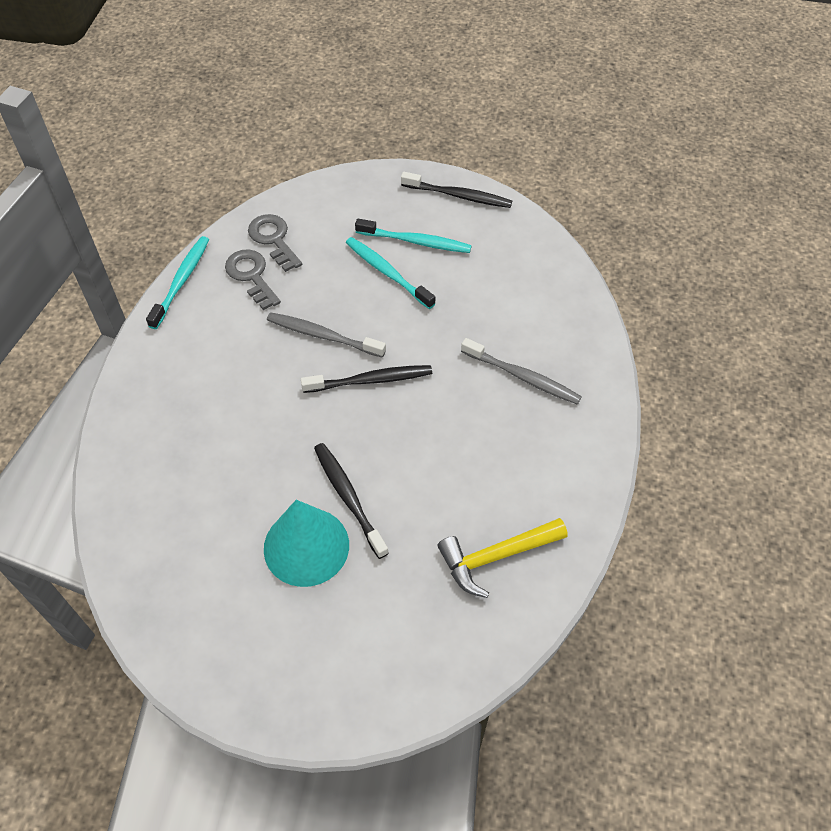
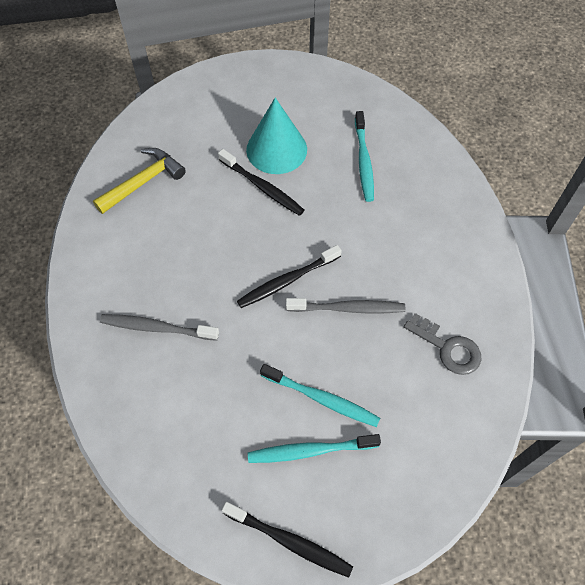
camera: 160 degrees right, 5 degrees up
(181, 281) = (505, 319): turquoise toothbrush -> turquoise toothbrush (363, 161)
(273, 239) = (454, 399): grey key -> none
(458, 195) = (289, 541): black toothbrush -> black toothbrush turned 150 degrees counterclockwise

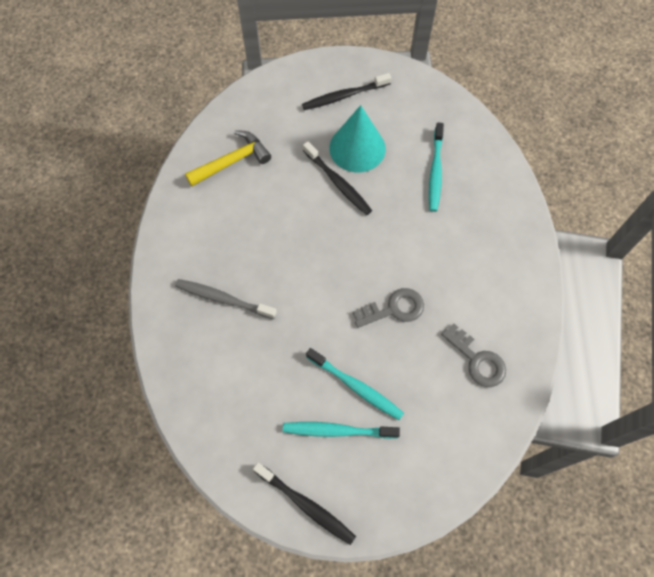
camera: 10 degrees right, 5 degrees up
(287, 280) = (345, 274): black toothbrush -> black toothbrush (344, 96)
(347, 308) = (394, 309): grey toothbrush -> grey key

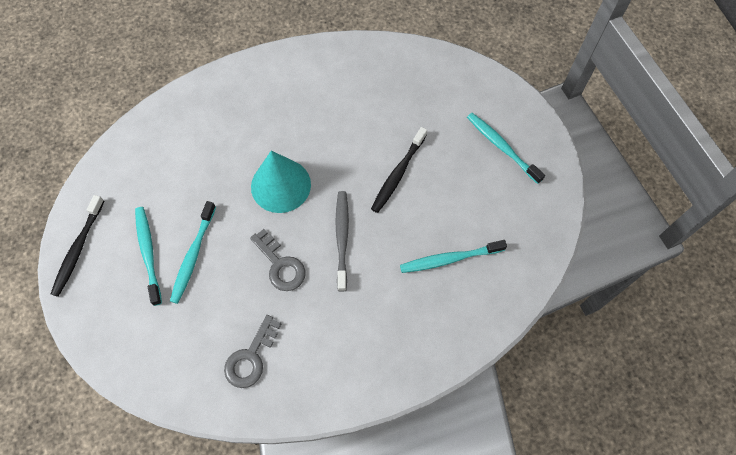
camera: 70 degrees right, 0 degrees up
(224, 299) = (244, 123): grey toothbrush -> grey toothbrush (342, 239)
(232, 161) = (383, 80): yellow hammer -> none
(344, 96) = (502, 147): black toothbrush -> turquoise toothbrush
(357, 148) = (445, 178): turquoise cone -> turquoise cone (281, 185)

